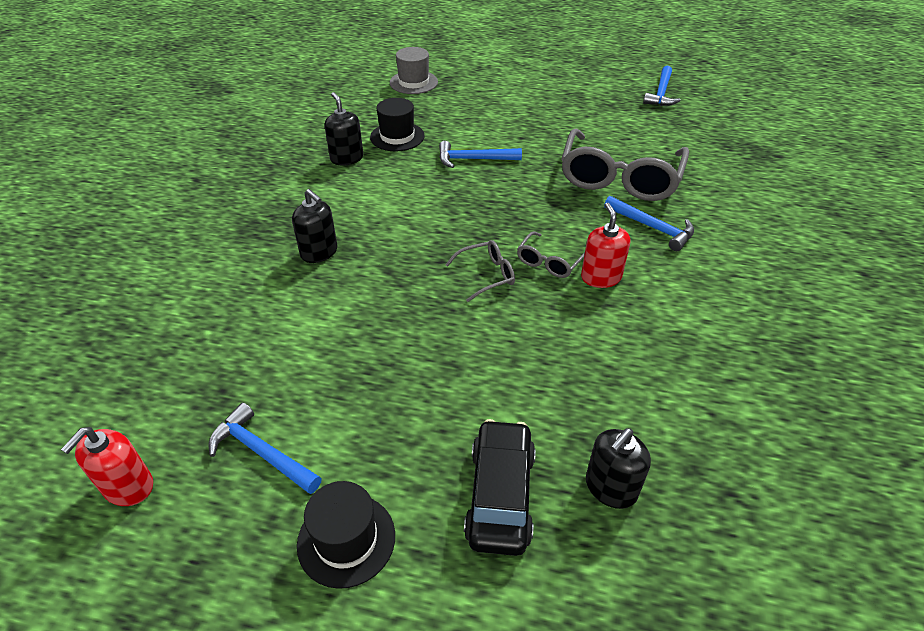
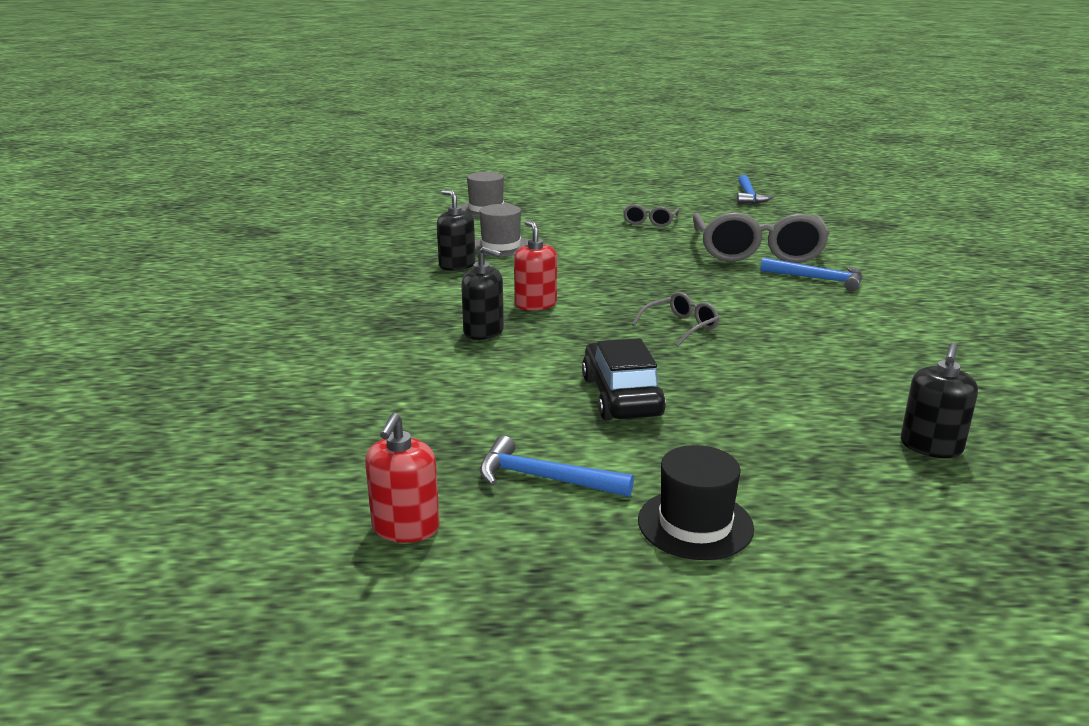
camera: 15 degrees left, 20 degrees down
(397, 136) = (501, 246): black hat -> grey hat
(473, 159) = (597, 253): blue hammer -> none
(500, 495) = (828, 468): black car -> black car (621, 396)
(549, 262) = (737, 311): grey glasses -> grey glasses (650, 222)
(601, 277) = (797, 315): red soap dispenser -> red soap dispenser (535, 304)

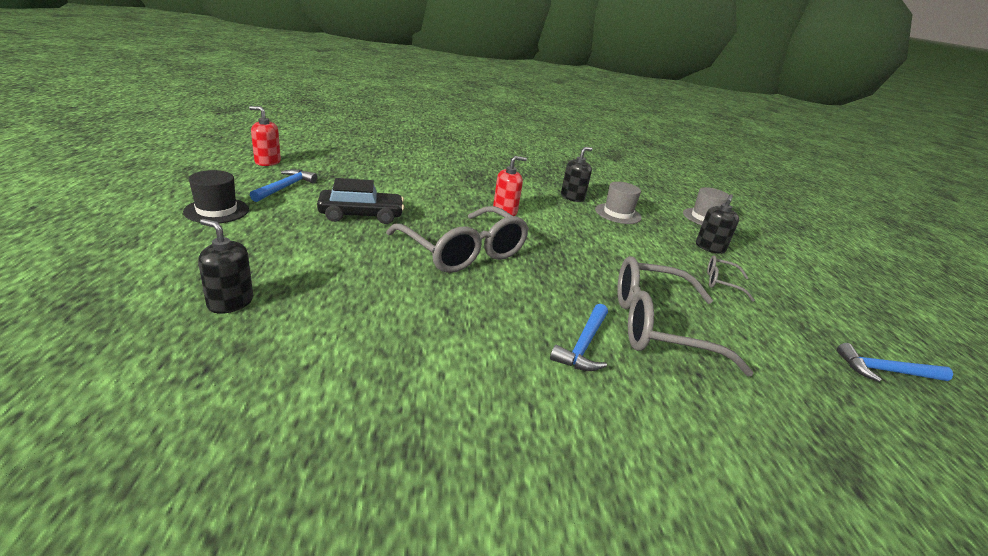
camera: 85 degrees right, 5 degrees up
(484, 332) = (461, 193): black soap dispenser -> black soap dispenser (710, 248)
(680, 327) = (463, 251): grey glasses -> grey glasses, size x2.18

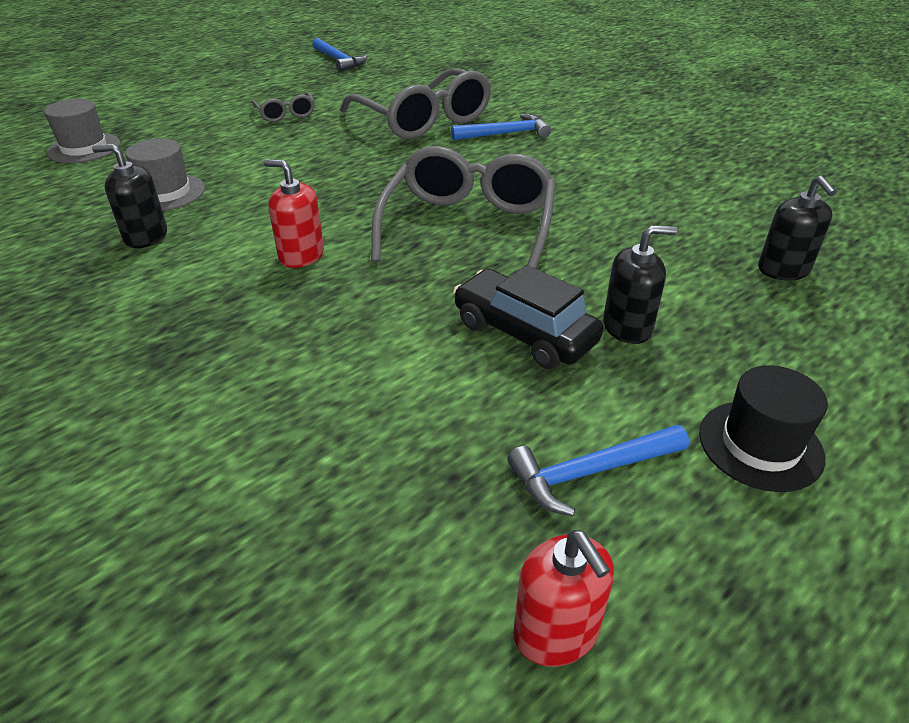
camera: 125 degrees left, 10 degrees up
(710, 248) = (196, 131): black soap dispenser -> black soap dispenser (627, 327)

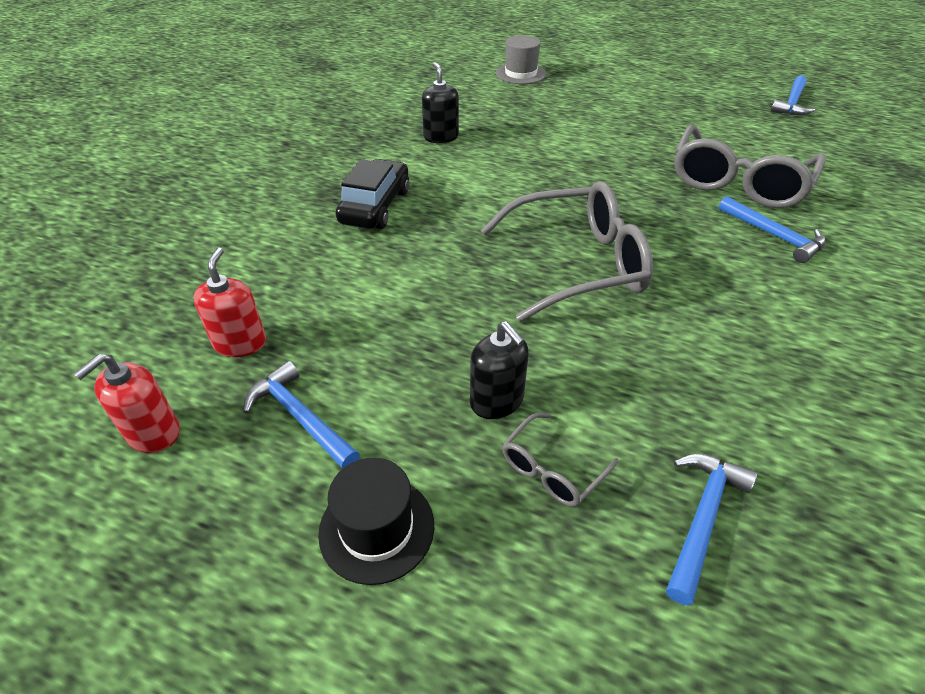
camera: 65 degrees right, 5 degrees up
(165, 193) = (496, 121): grey hat -> none
(286, 114) = (659, 118): grey glasses -> grey glasses (552, 469)
(301, 255) = (467, 200): red soap dispenser -> red soap dispenser (240, 343)
(524, 333) = (447, 338): black car -> black car (375, 206)
(783, 270) = (702, 518): black soap dispenser -> blue hammer

